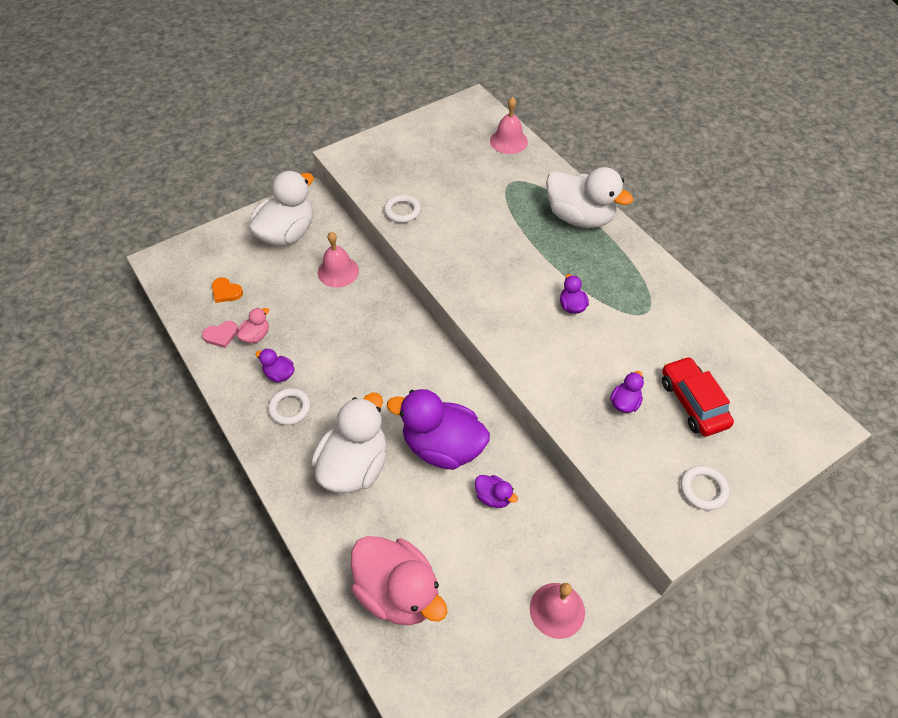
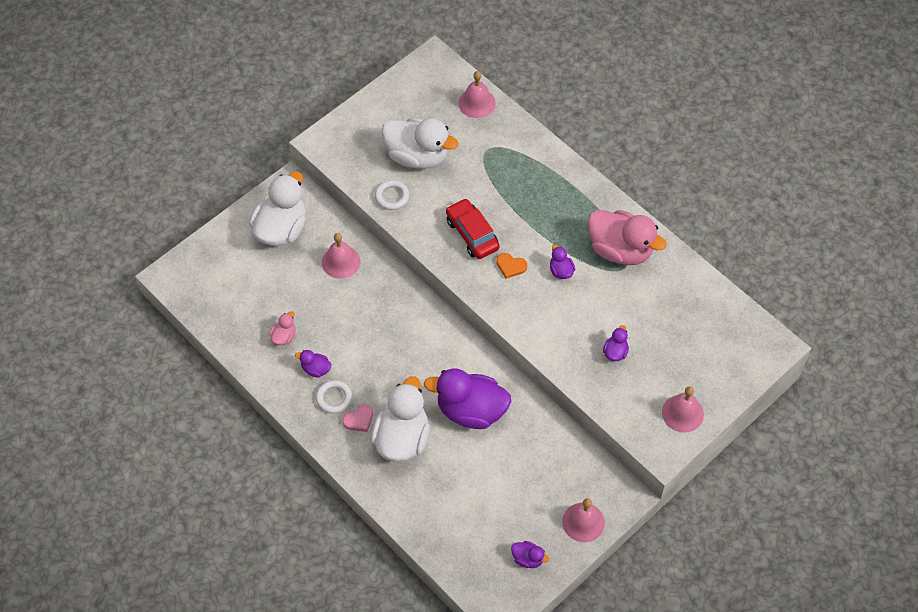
camera: 10 degrees left, 5 degrees up
(221, 335) = (252, 341): pink heart -> pink heart (359, 419)
(226, 292) = (243, 298): orange heart -> orange heart (510, 266)
(398, 592) = (460, 529): pink duck -> pink duck (620, 250)
(493, 497) = (520, 445): purple duck -> purple duck (528, 559)
(579, 217) = (556, 179): white duck -> white duck (417, 156)
(692, 403) = (670, 343): red car -> red car (472, 234)
(703, 489) = (682, 413): white ring -> pink bell

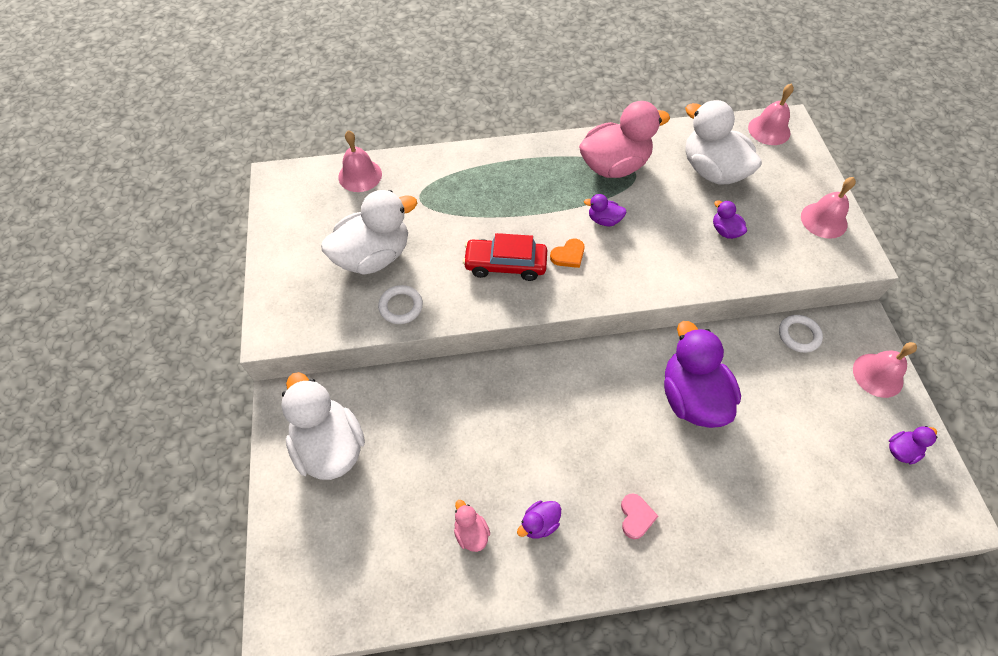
camera: 55 degrees left, 0 degrees up
(334, 398) = (590, 527): white ring -> white ring (798, 335)
(341, 262) = (421, 410): pink bell -> pink bell (769, 130)
(402, 438) = (687, 485): white duck -> white duck (712, 170)
(471, 411) = (691, 397): purple duck -> purple duck turned 120 degrees clockwise

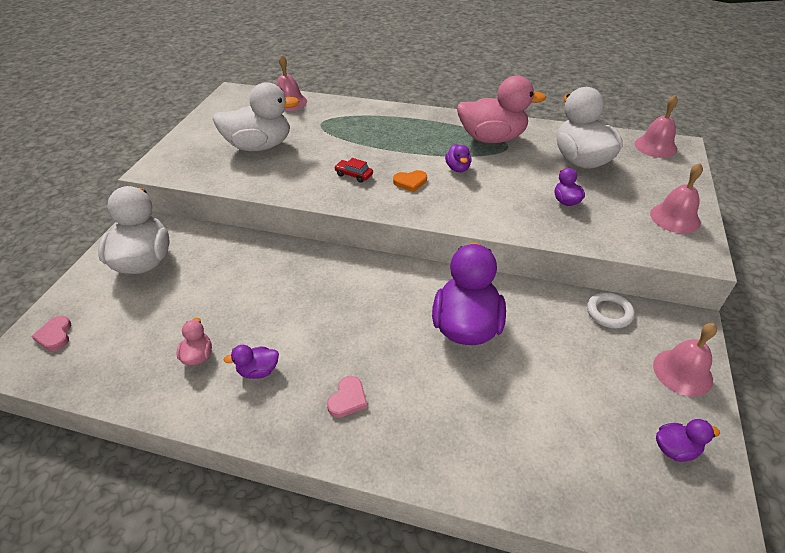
camera: 25 degrees right, 15 degrees down
(304, 574) = (55, 335): none -> pink heart
(401, 306) = (254, 178): white ring -> none
(505, 265) = (354, 175): red car -> red car, size x0.53
(604, 220) = (458, 168): purple duck -> purple duck turned 135 degrees counterclockwise

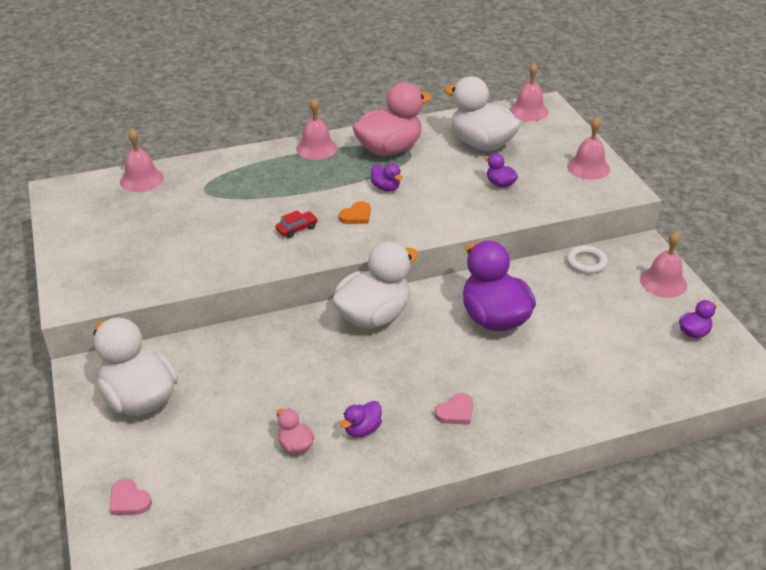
camera: 35 degrees left, 5 degrees down
(260, 146) = (165, 236): white duck -> white duck (373, 316)
(348, 399) = (456, 412): pink heart -> pink heart turned 60 degrees clockwise
(354, 175) = (297, 229): red car -> red car turned 150 degrees clockwise
(433, 119) = (316, 148): none -> pink bell

